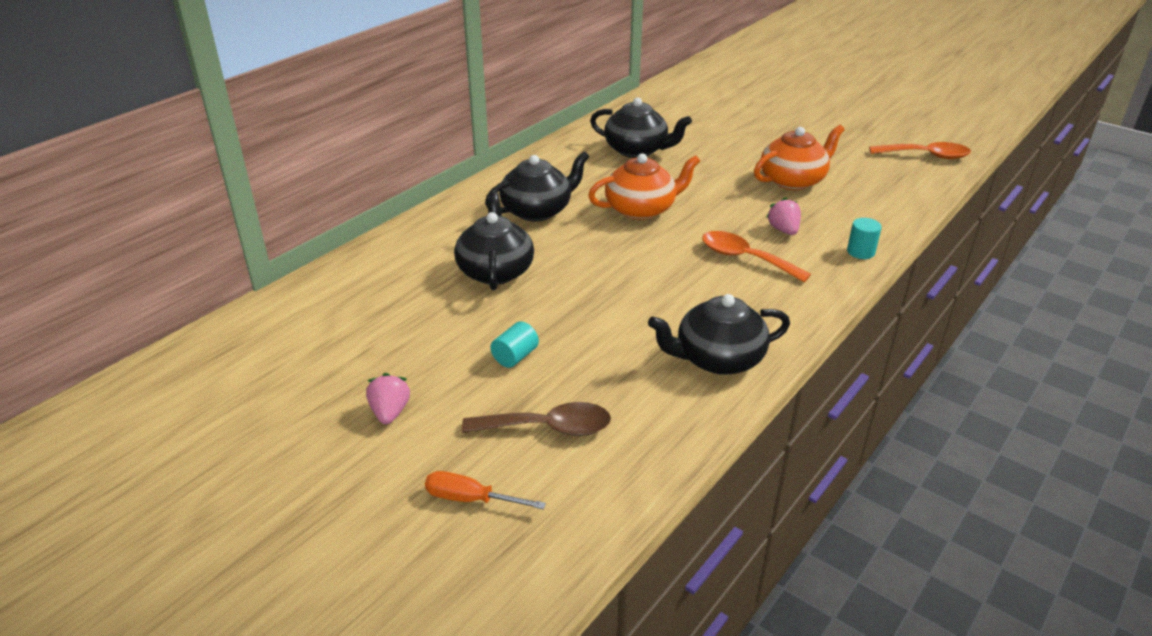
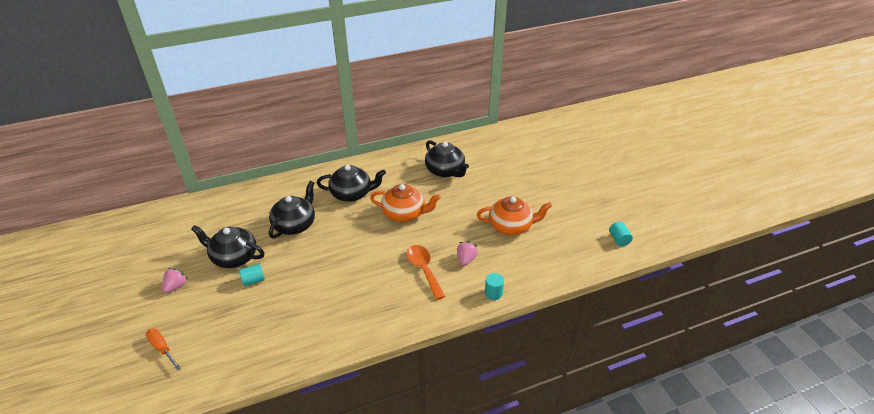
camera: 30 degrees right, 5 degrees up
(548, 428) = (227, 328): brown spoon -> none
(718, 359) = (341, 327): black teapot -> black teapot (234, 257)
(926, 156) = (619, 239): orange spoon -> turquoise cylinder

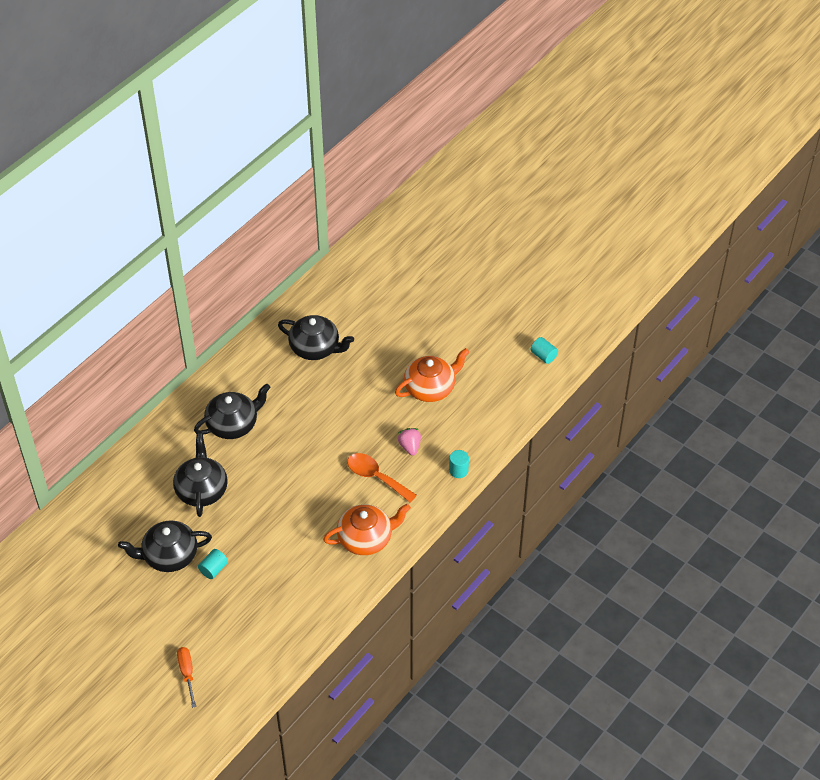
camera: 30 degrees left, 10 degrees up
(162, 348) = (187, 673): orange screwdriver -> orange screwdriver turned 60 degrees clockwise
(176, 286) = (139, 613): pink strawberry -> none
(404, 213) = (310, 423): orange teapot -> orange teapot (366, 538)

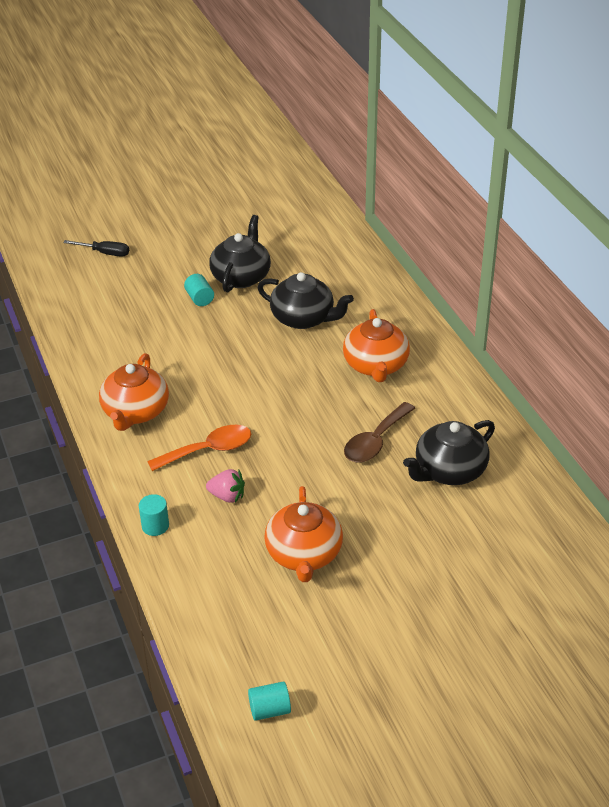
camera: 120 degrees right, 10 degrees down
(187, 673) = (105, 253): orange screwdriver -> black screwdriver
(233, 424) = (376, 365): black teapot -> orange teapot
(311, 394) = (375, 441): none -> brown spoon

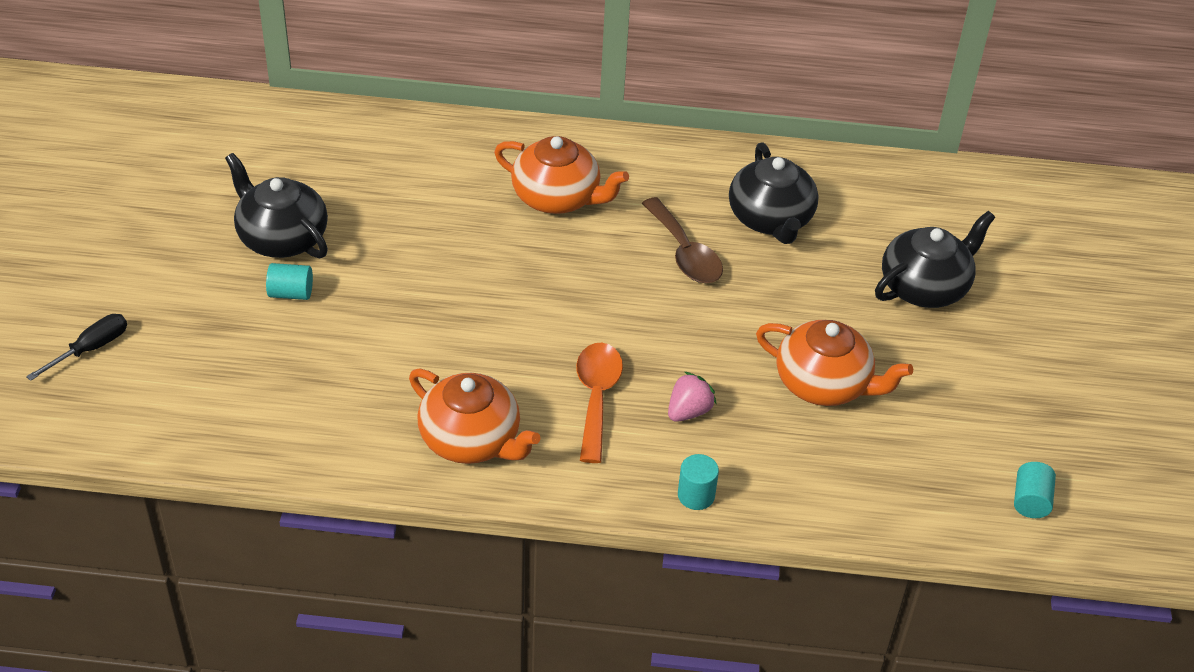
camera: 65 degrees left, 5 degrees up
(303, 318) = (418, 218): black teapot -> black teapot (925, 287)

